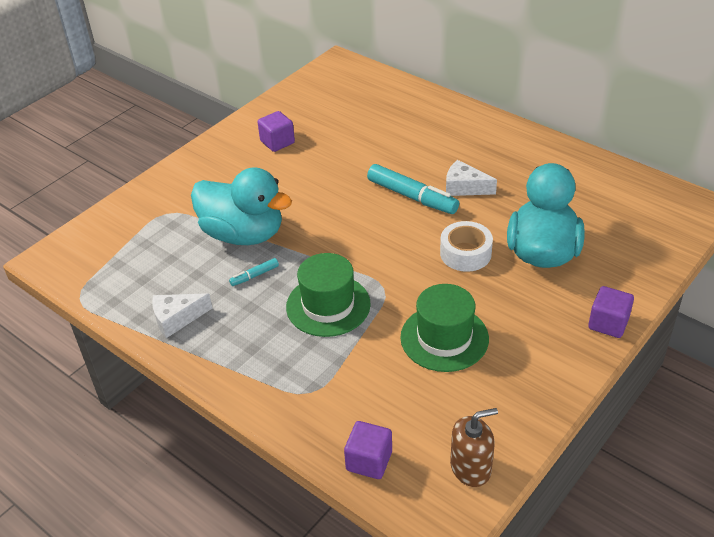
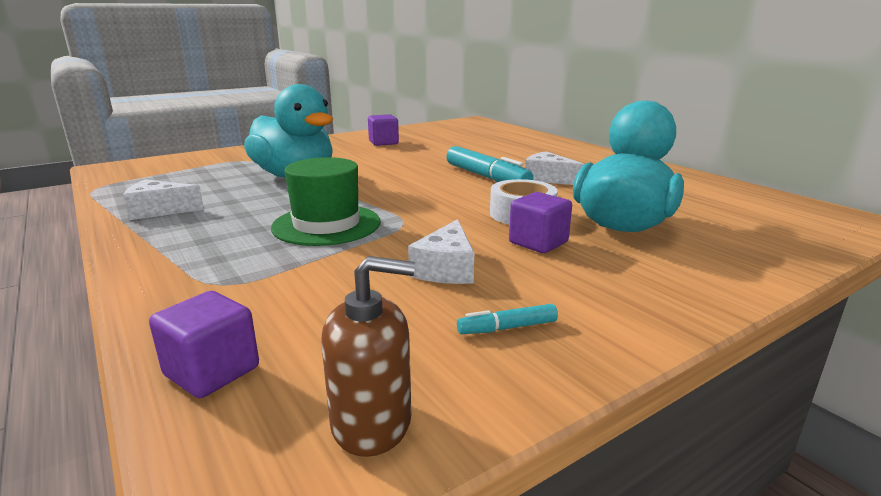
camera: 15 degrees right, 20 degrees down
(254, 275) = (274, 197): turquoise marker -> turquoise marker (507, 328)
(444, 338) = (446, 269): green hat -> white cheese
(608, 323) = (707, 294): purple cube -> purple cube (538, 243)

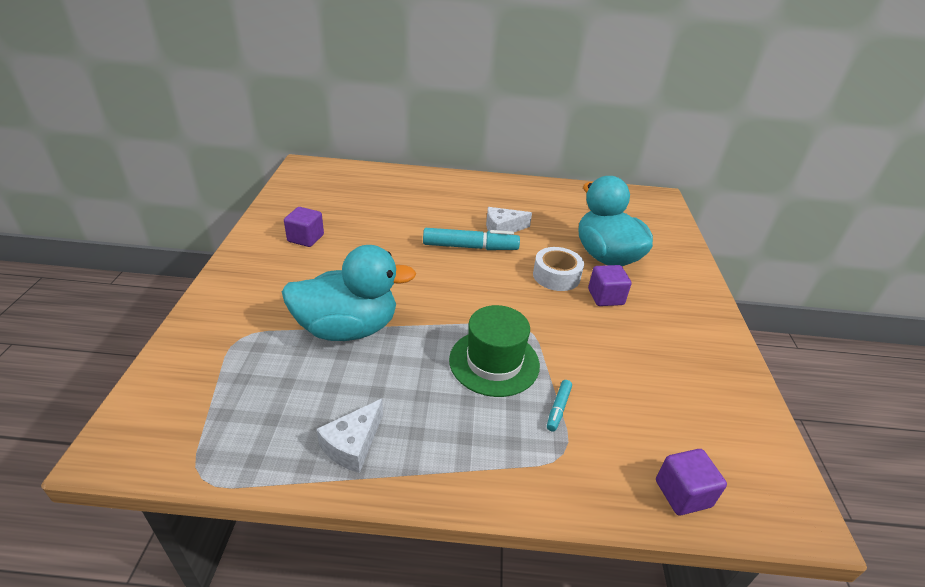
camera: 55 degrees left, 15 degrees up
(372, 422) = (757, 450): brown soap dispenser -> none
(446, 269) = (615, 348): white cheese -> none
(507, 328) = (697, 366): turquoise marker -> turquoise marker (558, 408)

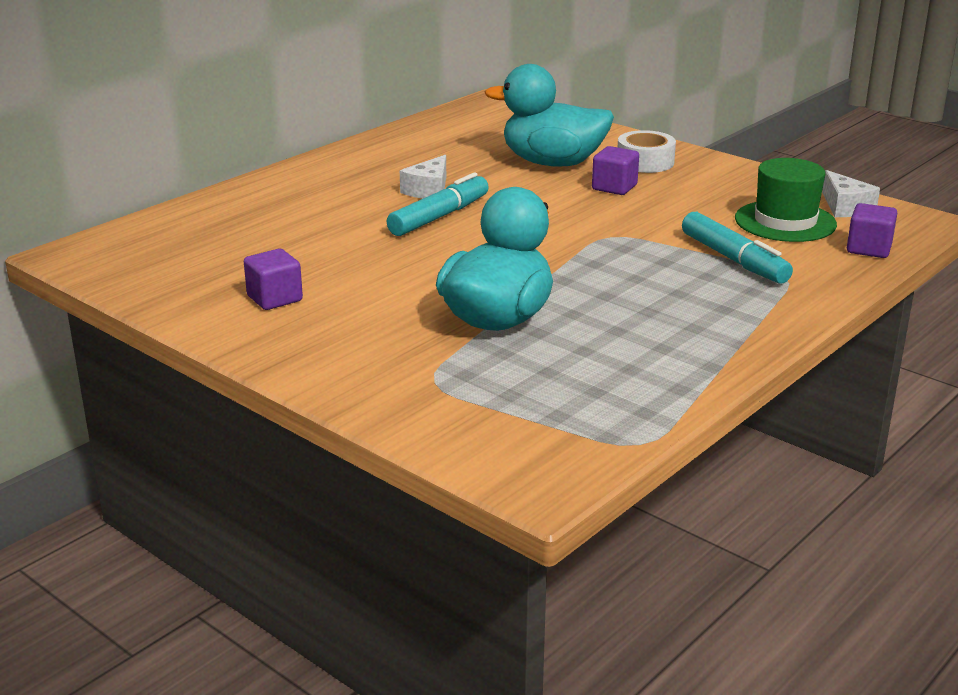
camera: 50 degrees left, 10 degrees down
(353, 444) = (677, 360): white cheese -> white cheese (845, 207)
(494, 362) = (642, 266): green hat -> green hat (785, 221)
(556, 276) = (551, 195): white tape -> white tape (645, 162)
(558, 408) = (734, 260): turquoise marker -> turquoise marker, size x2.10

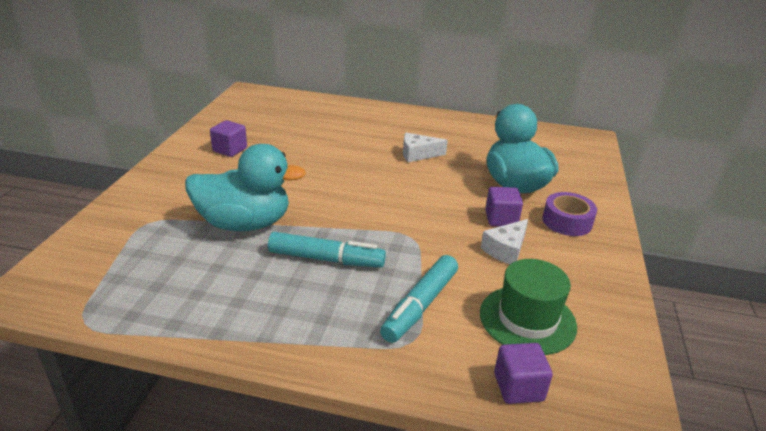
camera: 60 degrees right, 5 degrees up
(439, 217) = (381, 167): turquoise marker -> turquoise marker (326, 259)
(645, 162) = (567, 221): white tape -> purple tape
(845, 207) = (602, 352): white cheese -> white cheese (506, 250)

